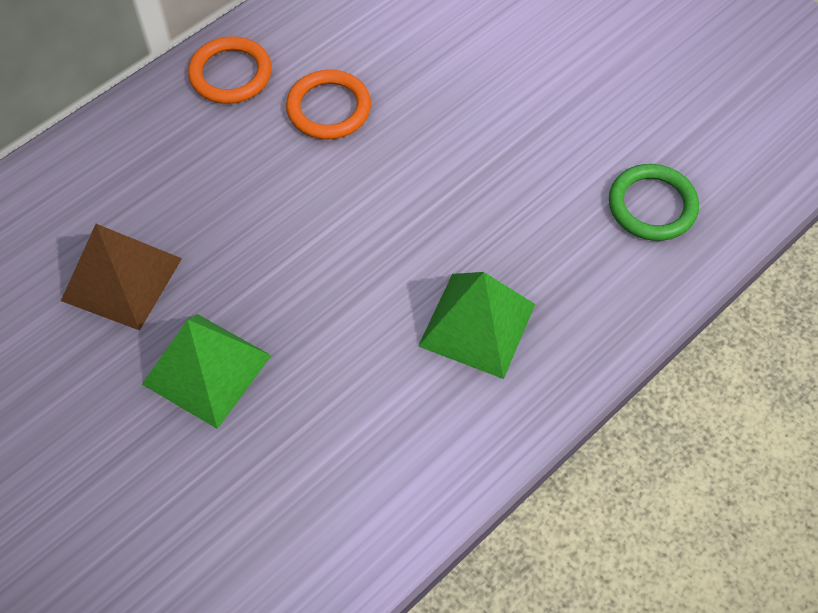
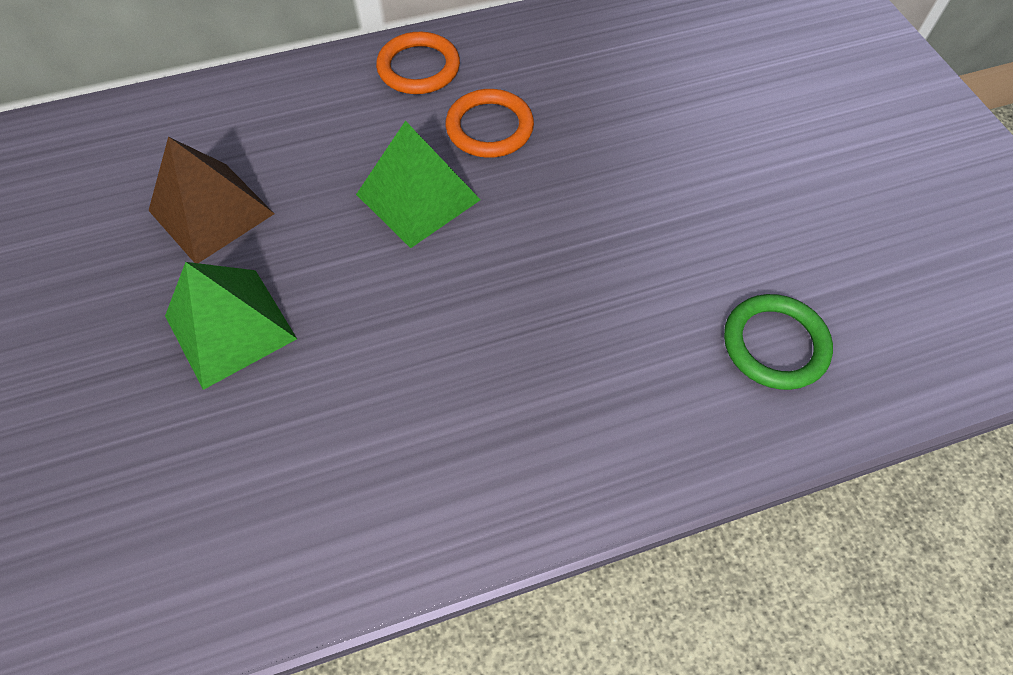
camera: 25 degrees right, 0 degrees up
(477, 324) = (517, 394): green pyramid -> green pyramid (418, 197)

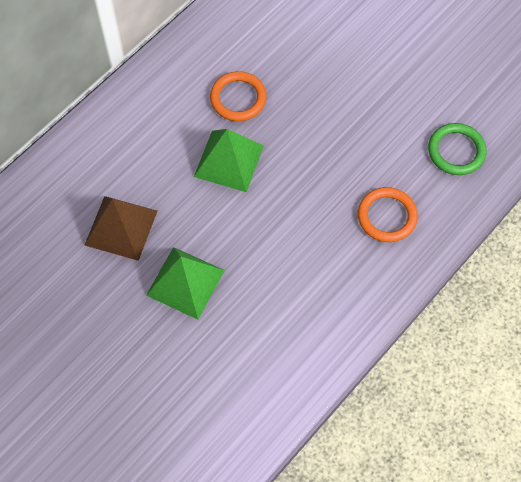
camera: 30 degrees left, 5 degrees up
(418, 68) = (168, 78): orange ring -> orange ring (387, 216)

